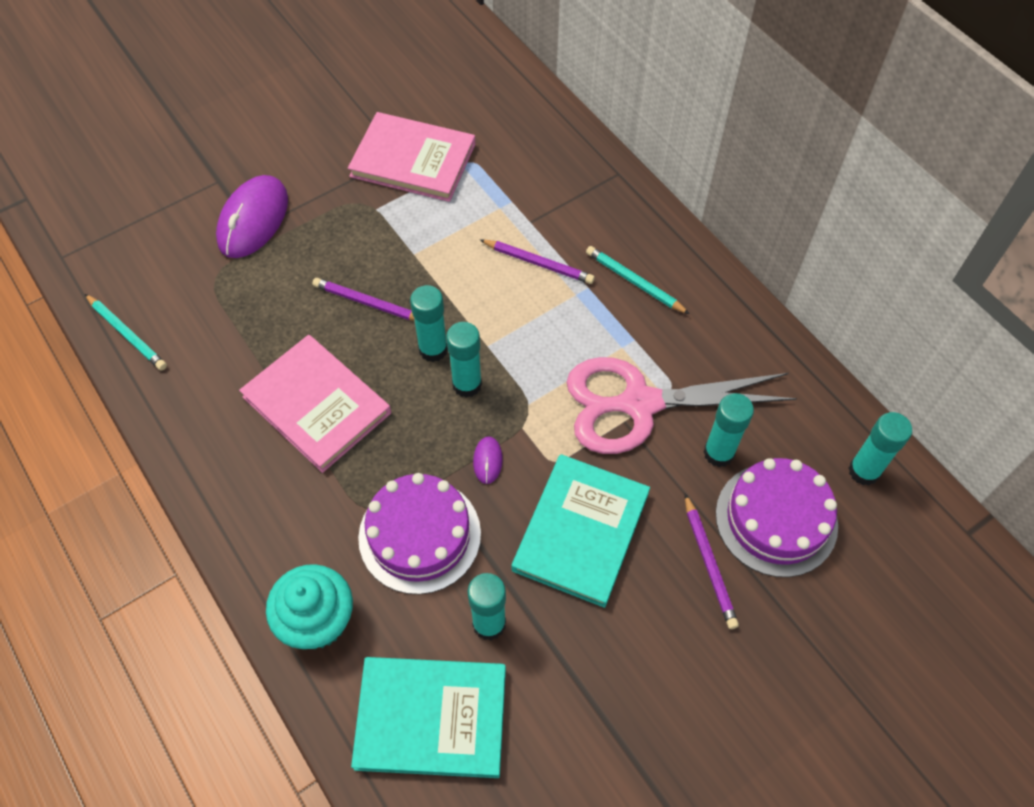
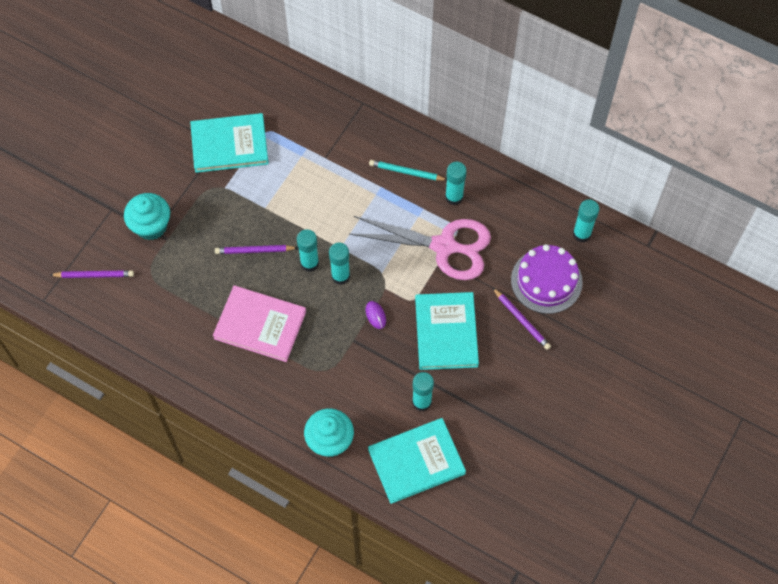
camera: 25 degrees left, 5 degrees up
(127, 334) = (119, 331): turquoise pencil -> none
(253, 220) = (151, 226): purple mouse -> turquoise cupcake
(413, 160) = (229, 145): pink book -> turquoise book
(419, 535) = (360, 372): purple cake -> none
(538, 263) = (344, 183): purple pencil -> purple pencil (94, 275)
(639, 404) = (444, 246): pink scissors -> pink scissors turned 135 degrees counterclockwise
(718, 453) = (500, 256): turquoise glue stick -> turquoise glue stick (454, 197)

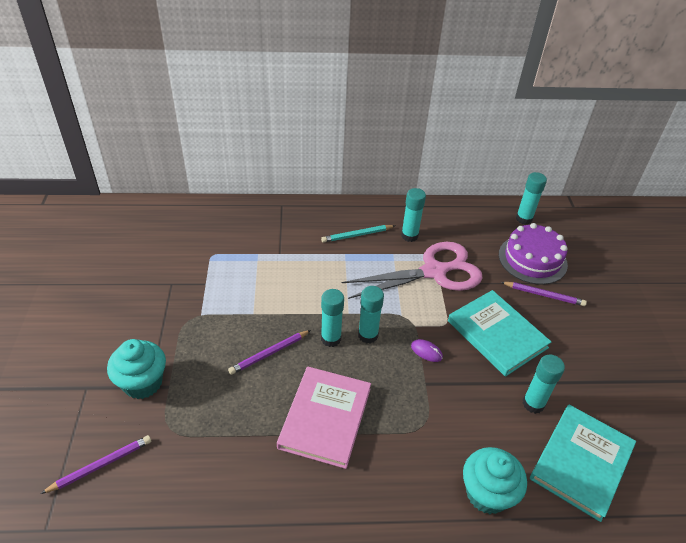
camera: 35 degrees left, 20 degrees down
(229, 145) = (182, 280): turquoise book -> none
(260, 325) = (325, 418): pink book -> pink book turned 60 degrees counterclockwise

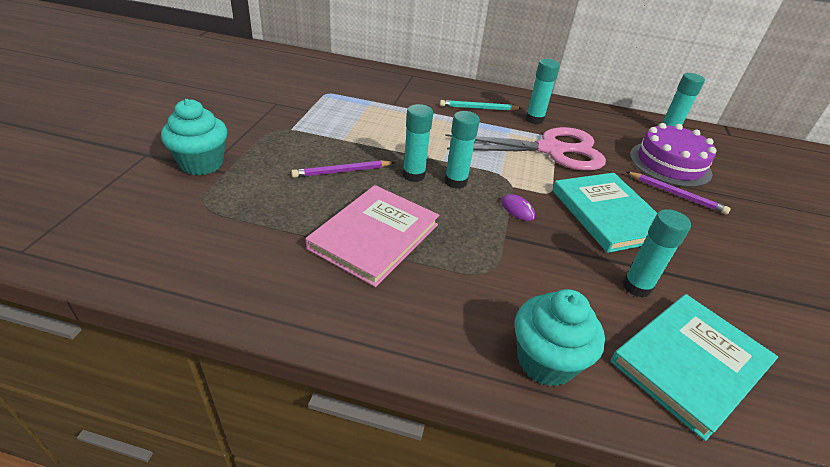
camera: 15 degrees right, 5 degrees down
(101, 465) = (115, 214): purple pencil -> none

